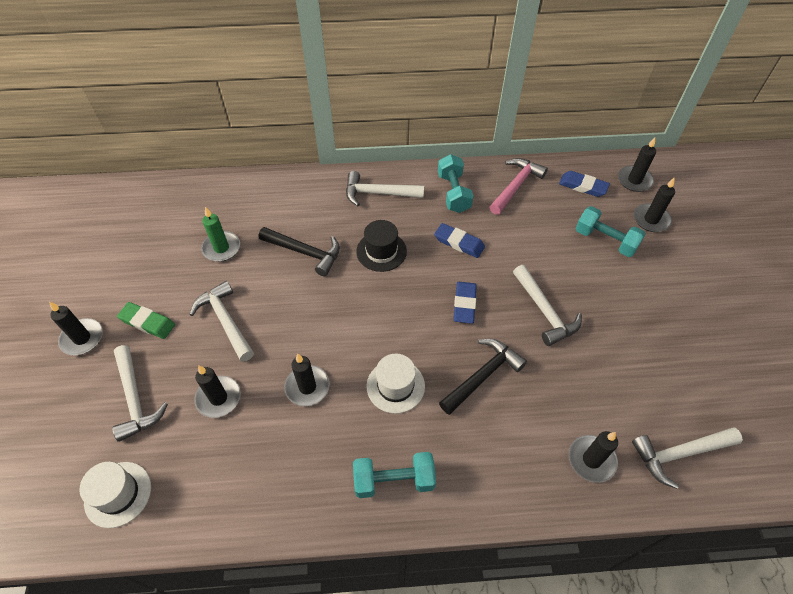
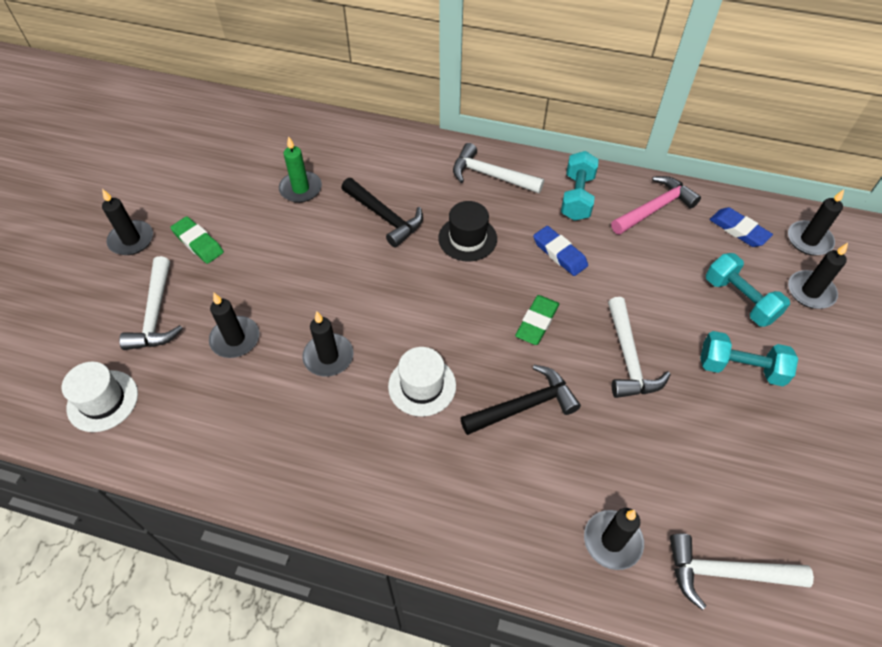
camera: 20 degrees right, 0 degrees up
(225, 321) = (274, 264): white hammer -> none
(394, 480) = (378, 484): turquoise dumbbell -> turquoise dumbbell (740, 368)
(464, 304) = (537, 322): blue eraser -> green eraser

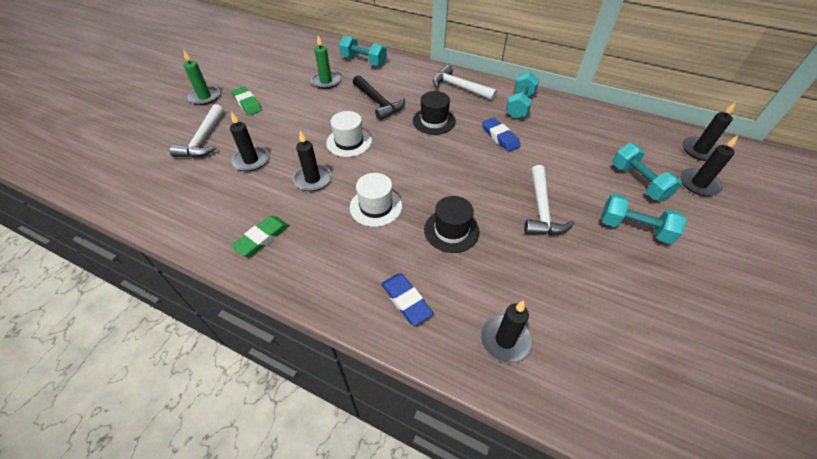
camera: 10 degrees right, 5 degrees down
(102, 400) = (146, 185): white hat -> white hat (349, 142)
(131, 240) = (205, 97): black candle -> green candle
(345, 144) = (363, 61): none -> turquoise dumbbell
(524, 406) = (451, 230): black hammer -> black hat
(537, 322) = (473, 177): green eraser -> green eraser (262, 238)
(655, 208) = (577, 118): pink hammer -> none
(726, 572) = (604, 383): white hammer -> none
(738, 230) = (642, 138): blue eraser -> blue eraser (406, 300)

